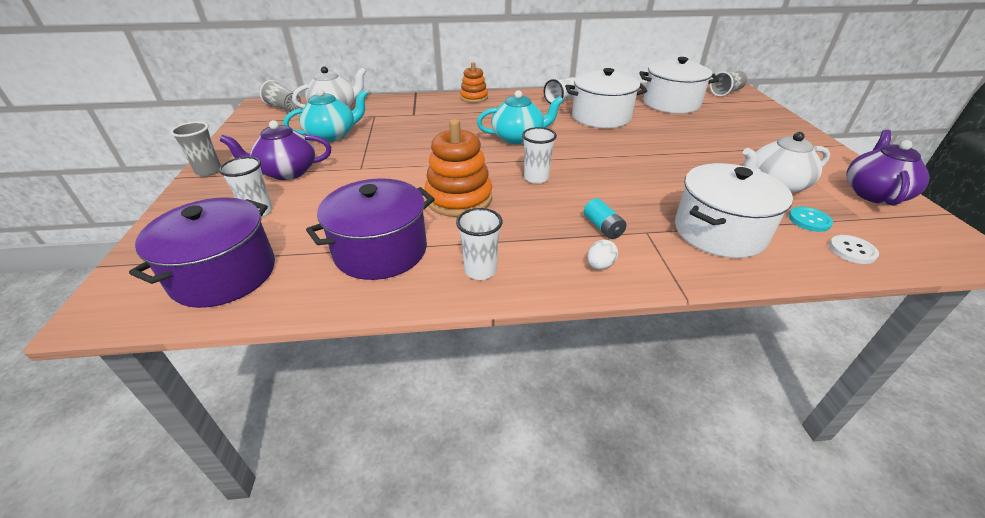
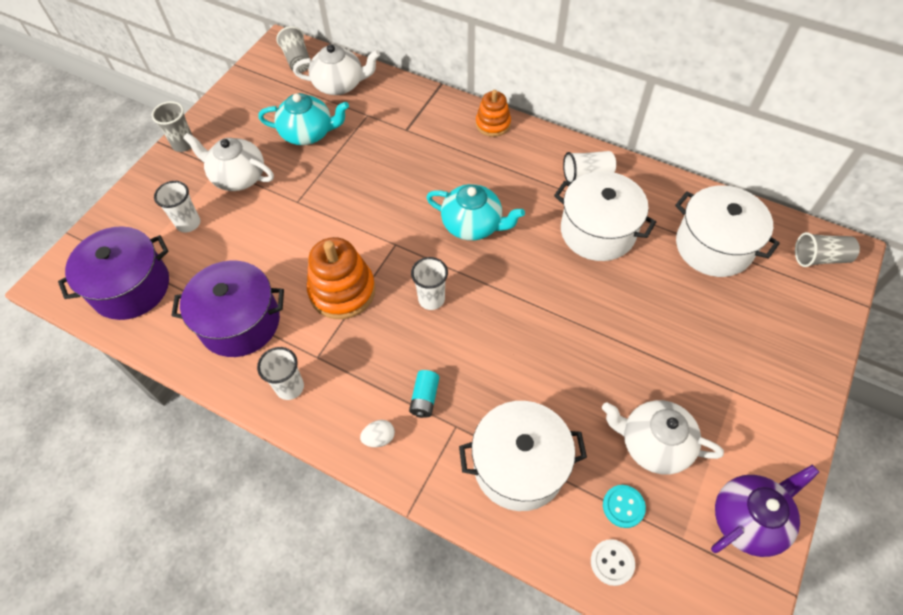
camera: 35 degrees right, 20 degrees up
(287, 172) = (238, 177): purple teapot -> white teapot

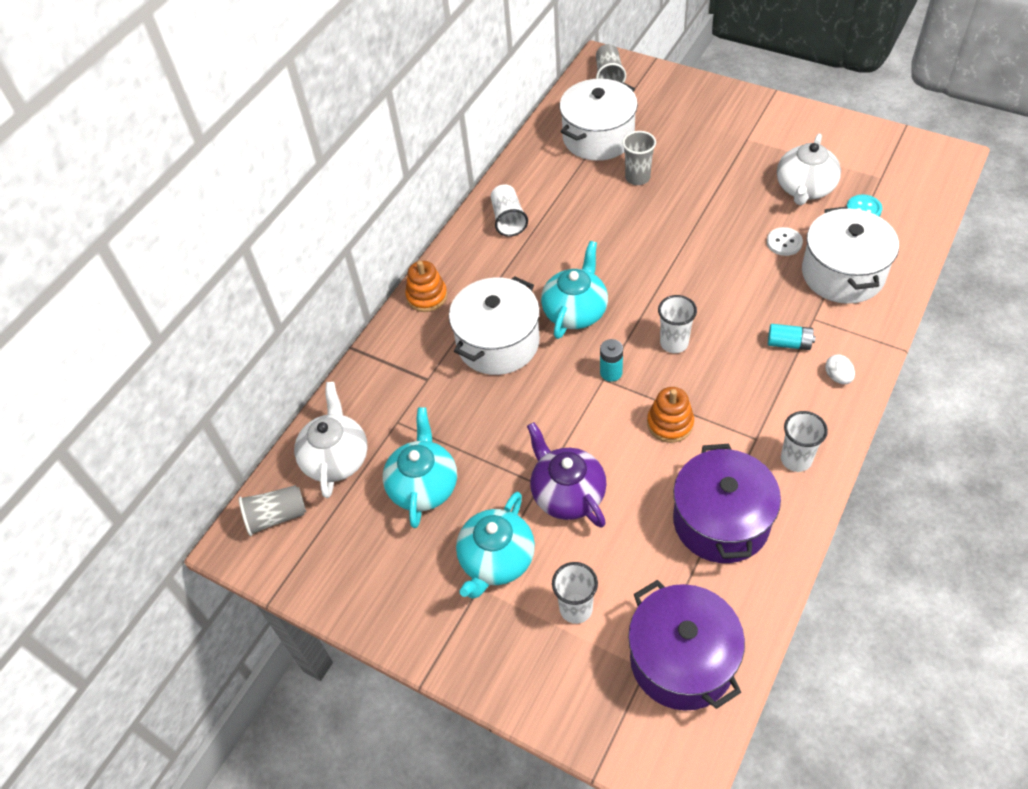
camera: 85 degrees left, 5 degrees down
(183, 144) = (430, 644): grey cup -> grey cup (637, 178)
(238, 177) = (496, 560): white teapot -> turquoise teapot
(342, 291) = (670, 423): orange stacking toy -> orange stacking toy, size x0.61
(401, 250) = (611, 372): none -> turquoise battery
(598, 231) = (582, 214): white pot -> white pot (498, 343)
(612, 562) = (911, 218): white button -> white button (784, 242)
(748, 519) = (856, 141): purple teapot -> purple teapot (567, 493)

